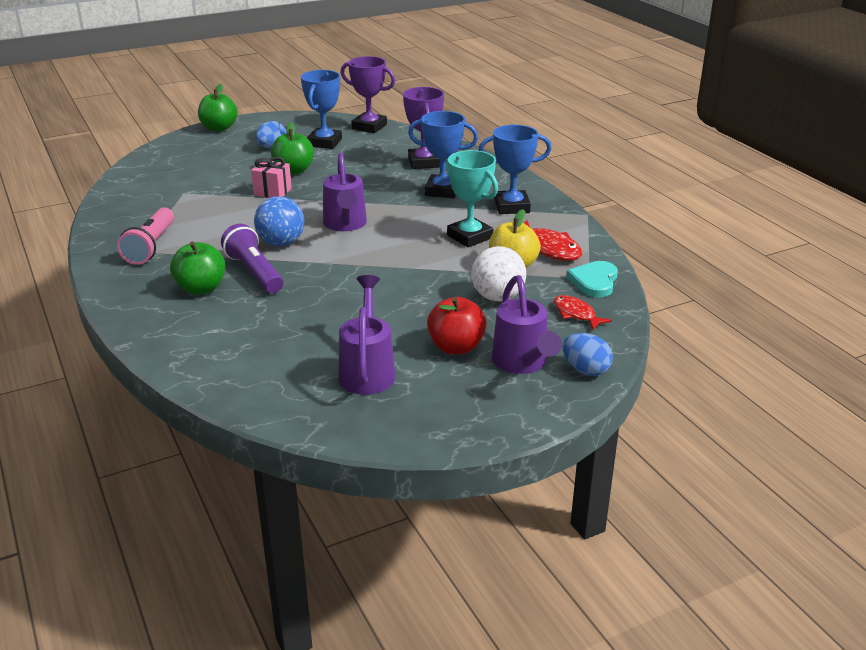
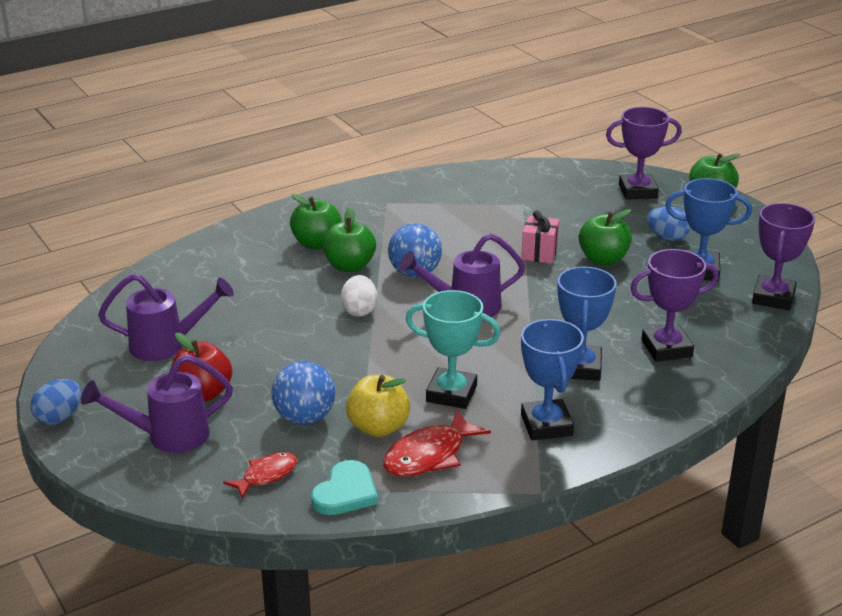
camera: 85 degrees right, 0 degrees up
(151, 246) = (397, 207): pink flashlight -> none
(191, 149) = (638, 191): none -> purple trophy
(254, 272) = (349, 266): purple flashlight -> green apple
(336, 270) = (359, 311): none -> white egg
(469, 237) = (451, 393): turquoise trophy -> turquoise trophy turned 60 degrees clockwise
(497, 297) = (304, 418): white ball -> blue ball
(585, 370) = (150, 479): blue egg -> blue egg (59, 417)
(594, 281) = (345, 492): turquoise heart -> turquoise heart turned 105 degrees clockwise

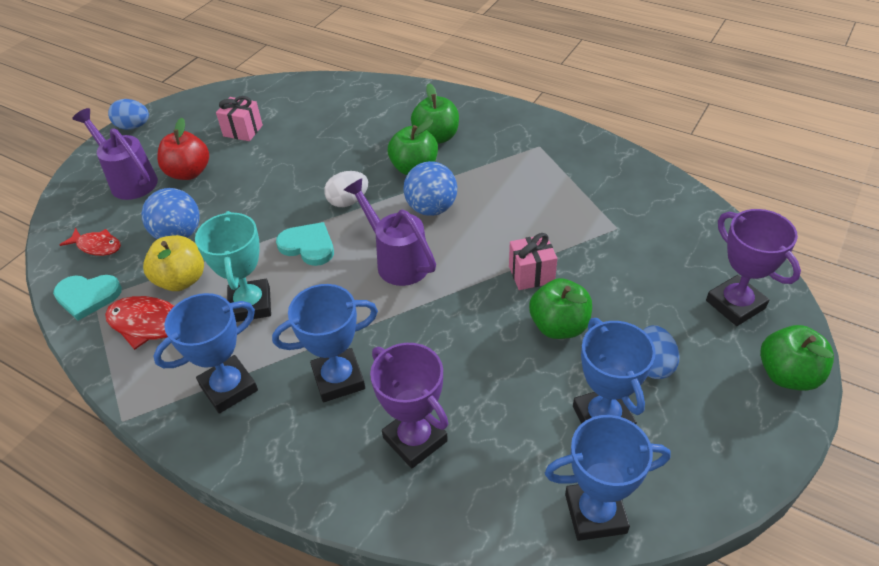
camera: 65 degrees right, 15 degrees up
(167, 345) = (243, 131): purple watering can -> pink gift
(401, 346) = (308, 246): none -> turquoise heart
(773, 298) = (595, 513): purple trophy -> blue trophy

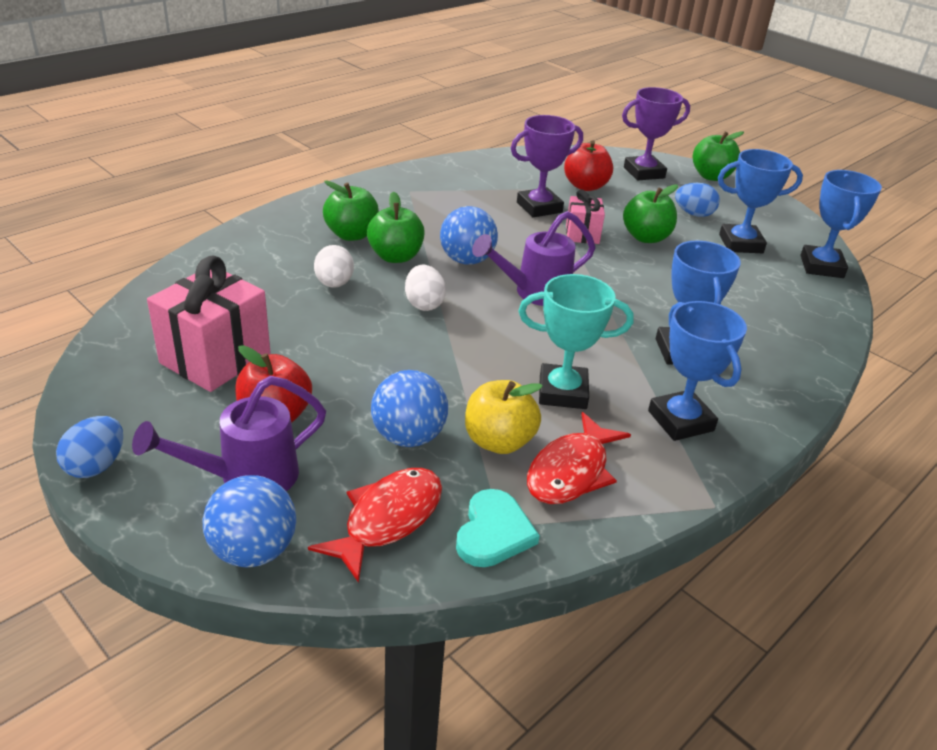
camera: 80 degrees left, 10 degrees down
(70, 202) = (253, 550): none -> blue ball
(97, 246) = (388, 519): red fish -> red fish, size x1.58
(243, 131) = (215, 358): pink gift -> pink gift, size x1.80
(308, 246) = (484, 341): turquoise heart -> none
(356, 150) = (334, 284): none -> white egg
(415, 439) = (754, 324): purple trophy -> purple trophy (539, 207)
(650, 259) = (585, 186): none -> red apple

